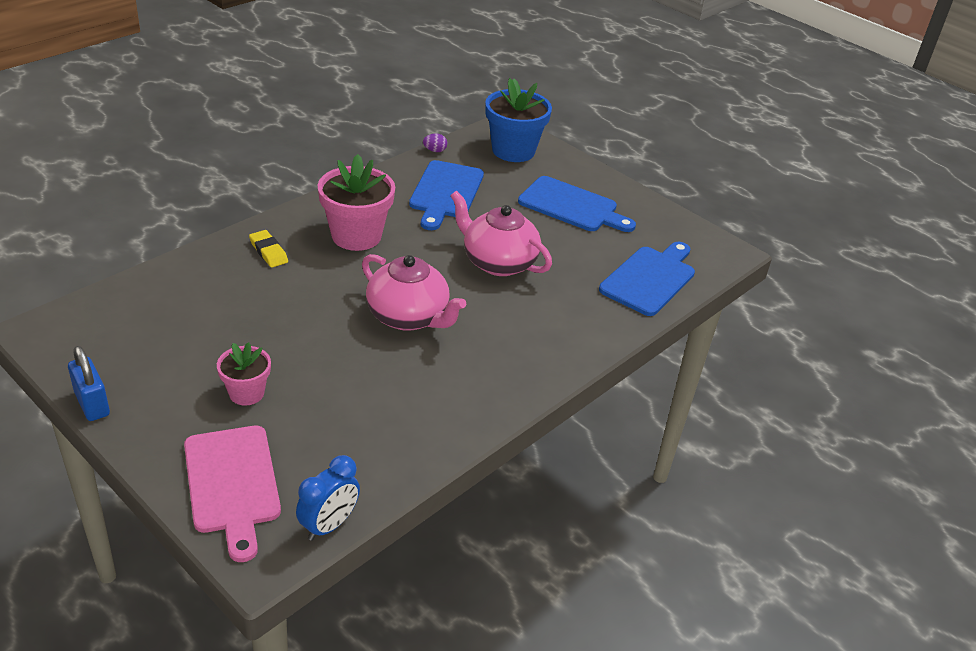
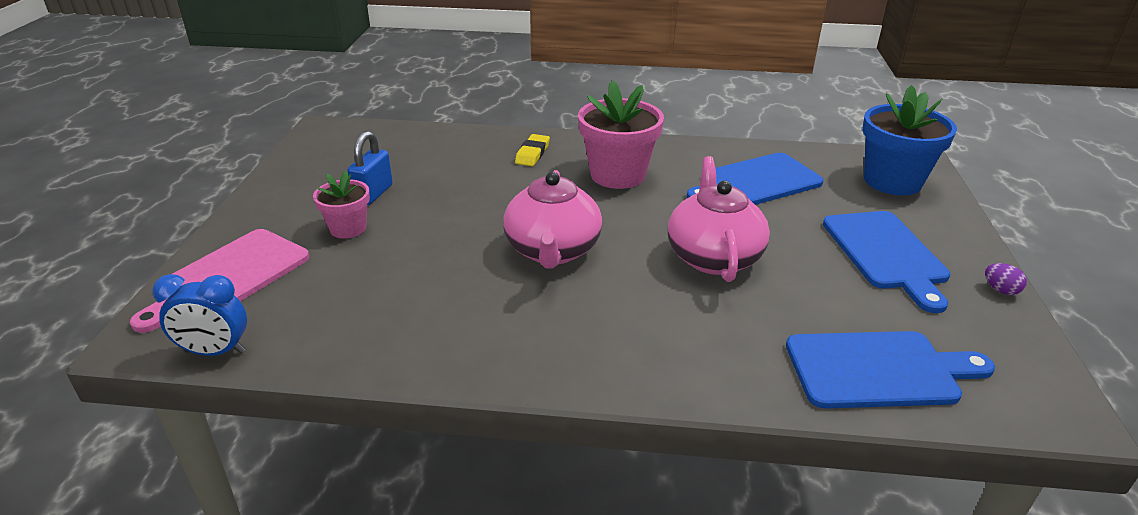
camera: 55 degrees right, 5 degrees down
(92, 404) = (266, 180): blue padlock -> blue padlock (373, 193)
(435, 150) = (801, 149): purple egg -> purple egg (1000, 290)

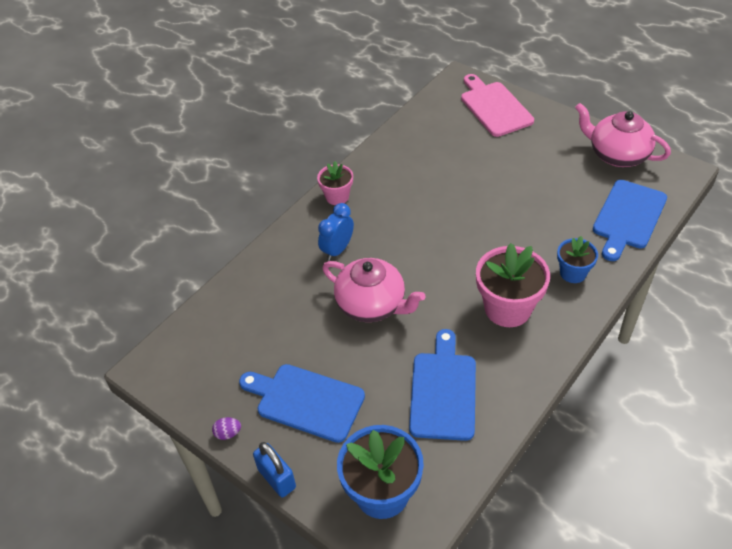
camera: 125 degrees right, 15 degrees up
(215, 351) = (433, 98): blue clock -> blue clock (337, 250)
(348, 228) = (517, 156): pink flower pot -> pink flower pot (337, 196)
(373, 193) = (556, 175): blue padlock -> blue padlock (276, 478)
(532, 153) = (573, 273): yellow eraser -> blue flower pot
(552, 251) = (432, 233): pink teapot -> pink teapot (617, 155)
(878, 370) = (232, 315): blue cutting board -> blue cutting board (628, 217)

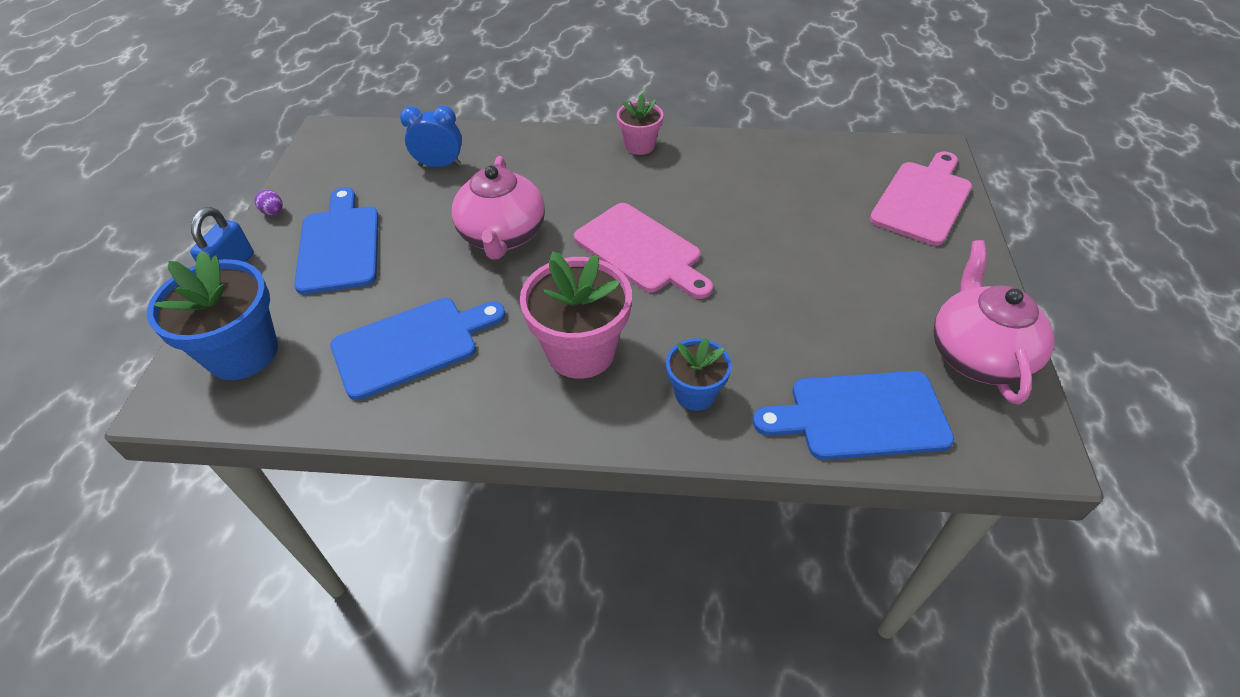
camera: 55 degrees right, 0 degrees up
(337, 250) = (562, 178): blue clock -> blue clock (439, 165)
(442, 243) = (641, 250): none -> pink cutting board

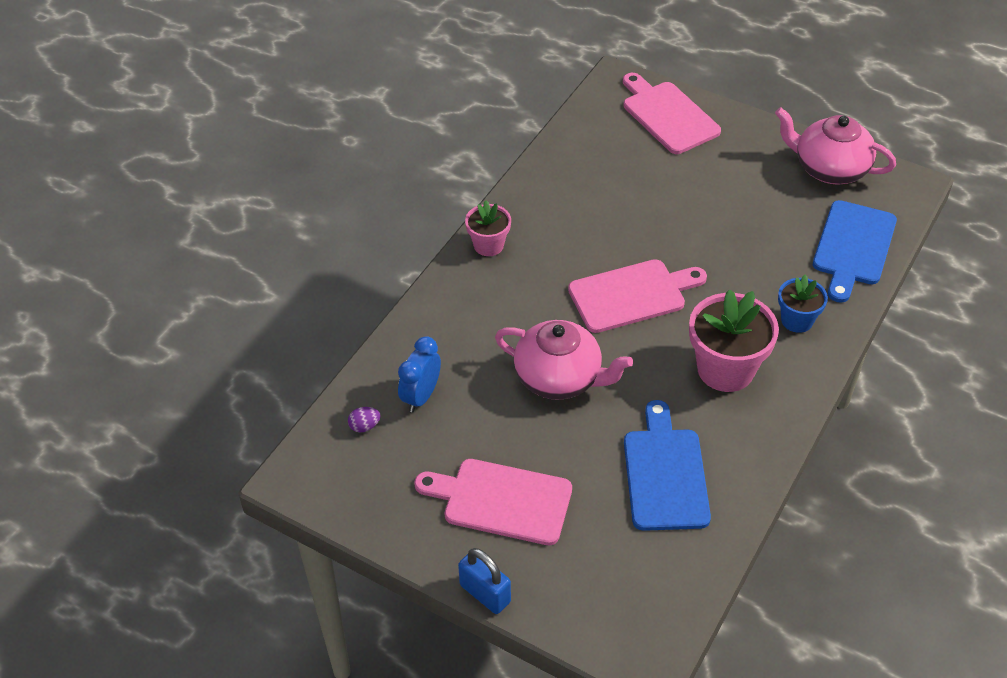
camera: 65 degrees left, 0 degrees up
(243, 353) = (614, 597): blue flower pot -> none
(273, 212) = (414, 547): purple egg -> purple egg (364, 426)
(339, 245) = (501, 501): blue cutting board -> pink cutting board

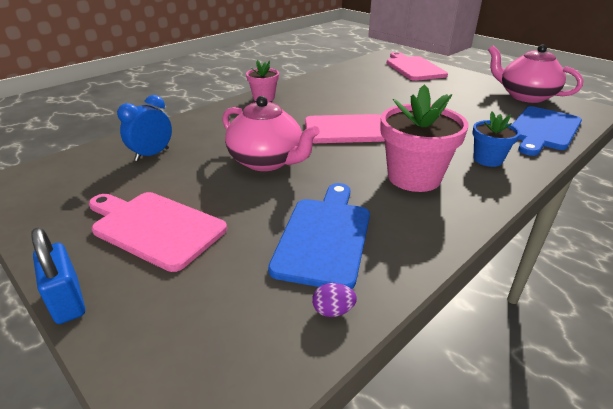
camera: 15 degrees right, 15 degrees down
(364, 426) = (94, 163): purple egg -> purple egg (333, 311)

